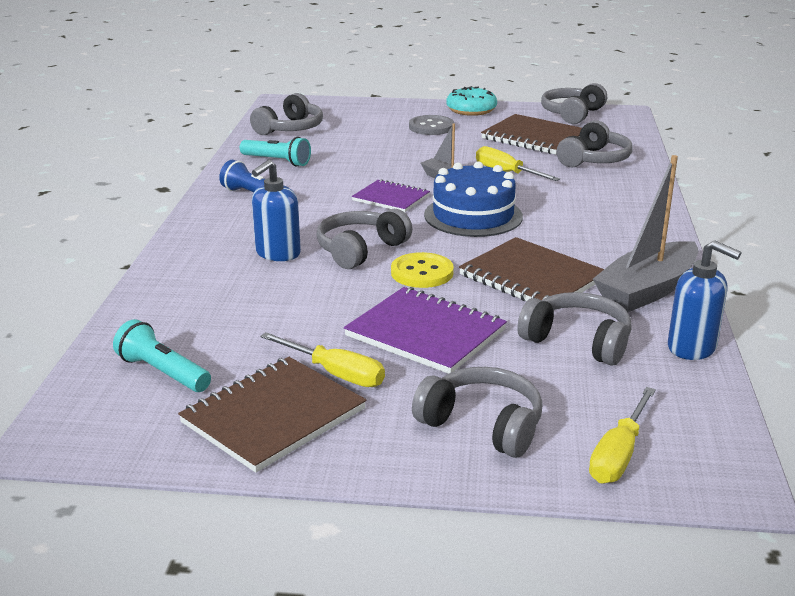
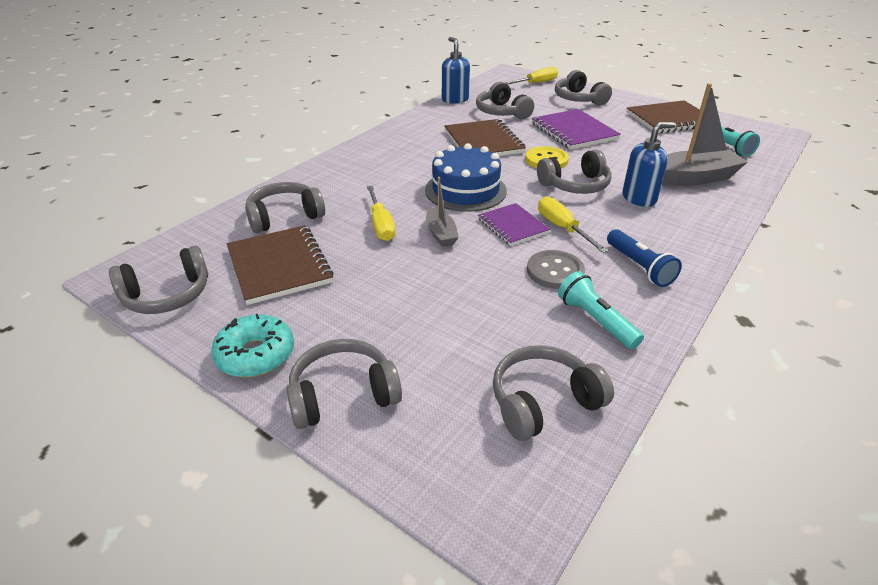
camera: 150 degrees left, 10 degrees up
(335, 373) = (632, 127): yellow screwdriver -> yellow screwdriver (562, 228)
(402, 110) = (343, 395): none -> grey headphones
(431, 127) = (356, 329): grey button -> grey button (555, 271)
(647, 290) = (433, 122): grey boat -> grey boat (692, 178)

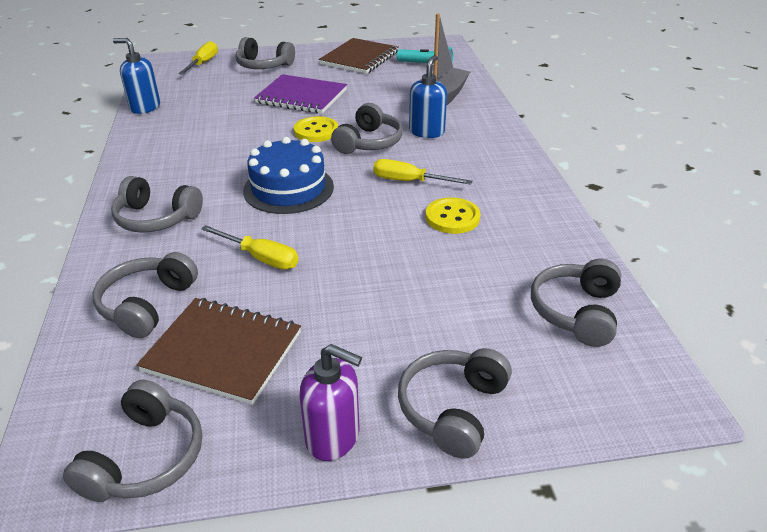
camera: 45 degrees left, 0 degrees up
(256, 355) = (333, 437): turquoise donut -> purple soap dispenser
(441, 234) = (326, 236): grey boat -> none
(483, 142) = (237, 137): brown notebook -> none
(502, 112) = (212, 103): grey headphones -> grey headphones (156, 218)
(512, 226) = (372, 199): purple notebook -> none
(555, 271) = (452, 217): grey button -> yellow button
(595, 321) = (526, 237): turquoise flashlight -> none
(639, 267) = (497, 183): blue flashlight -> none

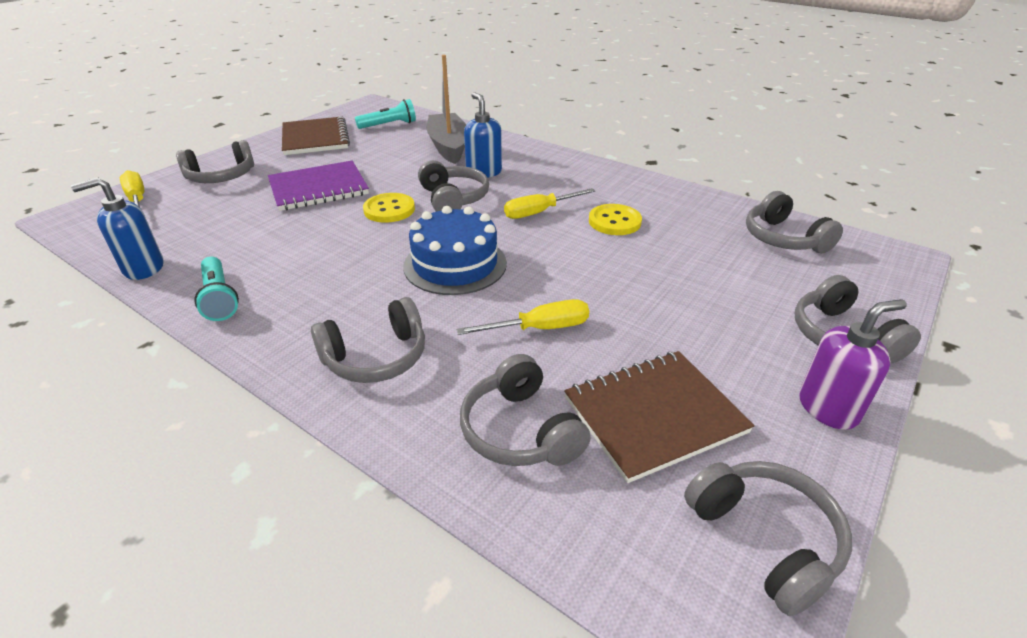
camera: 45 degrees left, 0 degrees up
(147, 142) = (219, 298): none -> turquoise flashlight

